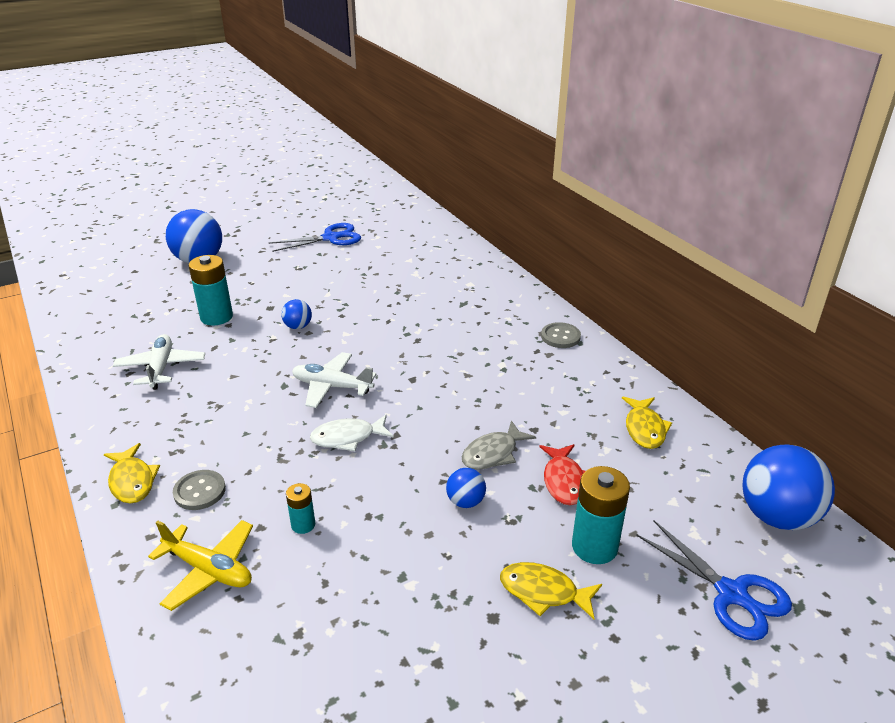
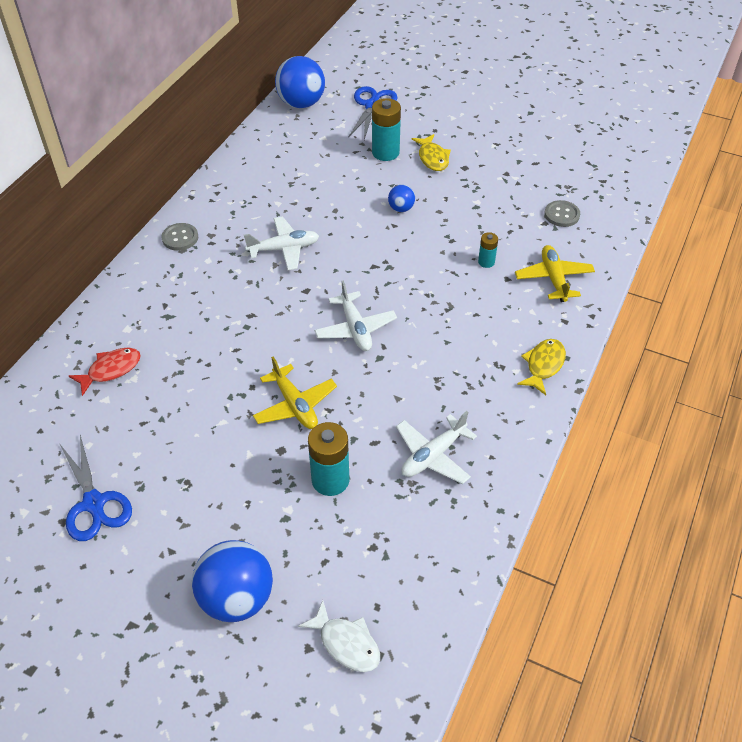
camera: 125 degrees left, 15 degrees up
(199, 491) = (514, 325): grey button -> grey button (561, 215)
(298, 326) = (295, 405): blue ball -> yellow plane
(330, 238) = (94, 503): blue scissors -> blue scissors turned 150 degrees counterclockwise
(347, 438) = (399, 287): white fish -> white fish (346, 643)
(484, 388) = (284, 249): none -> white plane
(493, 453) = (349, 215): grey fish -> none
(564, 481) = (345, 179): red fish -> red fish (111, 370)
(644, 429) = (265, 165): yellow fish -> none

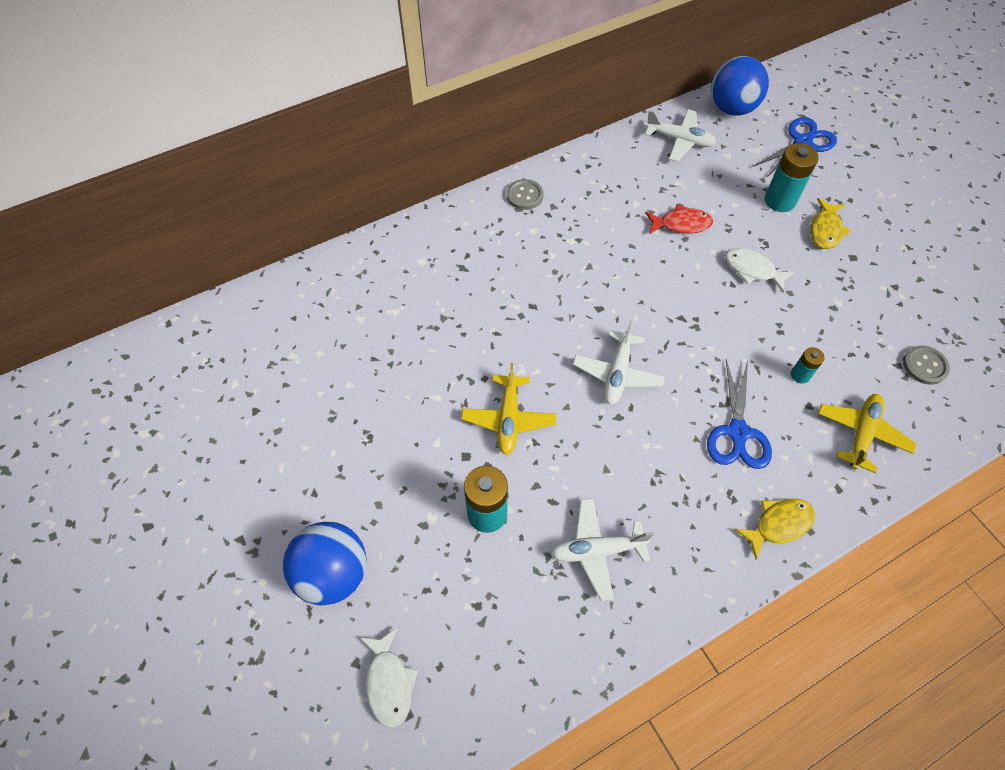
camera: 35 degrees right, 10 degrees up
(94, 503) = (288, 409): blue scissors -> blue scissors (737, 432)
(111, 370) = (383, 293): red fish -> red fish (681, 224)
(284, 249) = (609, 254): white plane -> white plane (679, 140)
(401, 208) = (752, 270): blue ball -> white fish

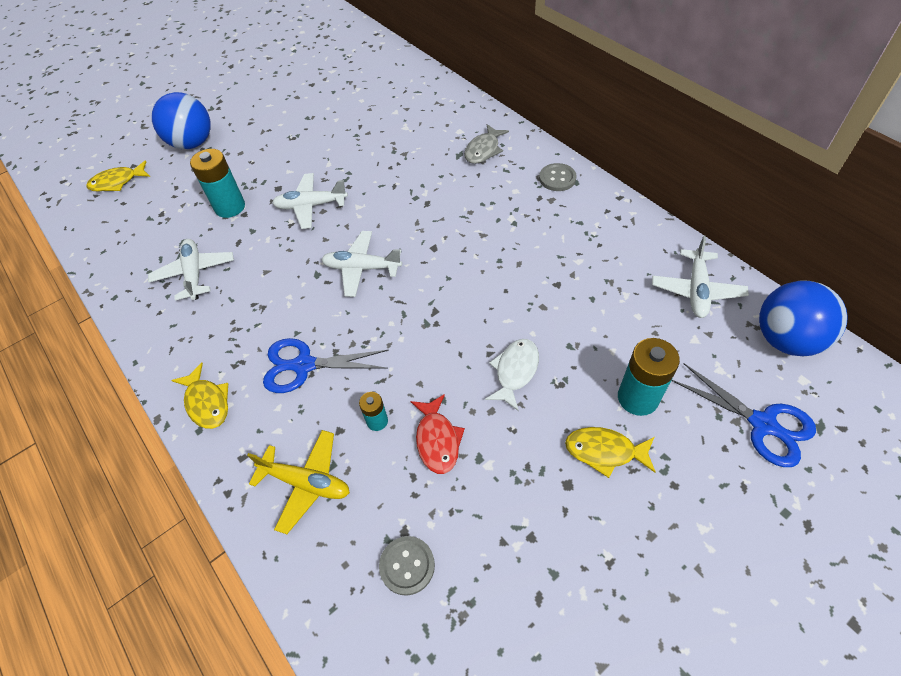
camera: 85 degrees right, 5 degrees down
(389, 682) = (117, 182): white fish -> yellow fish
(462, 245) = (483, 150): none -> grey fish
(508, 419) = (311, 206): yellow plane -> white plane
(681, 224) = (562, 301): red fish -> red fish (437, 440)

